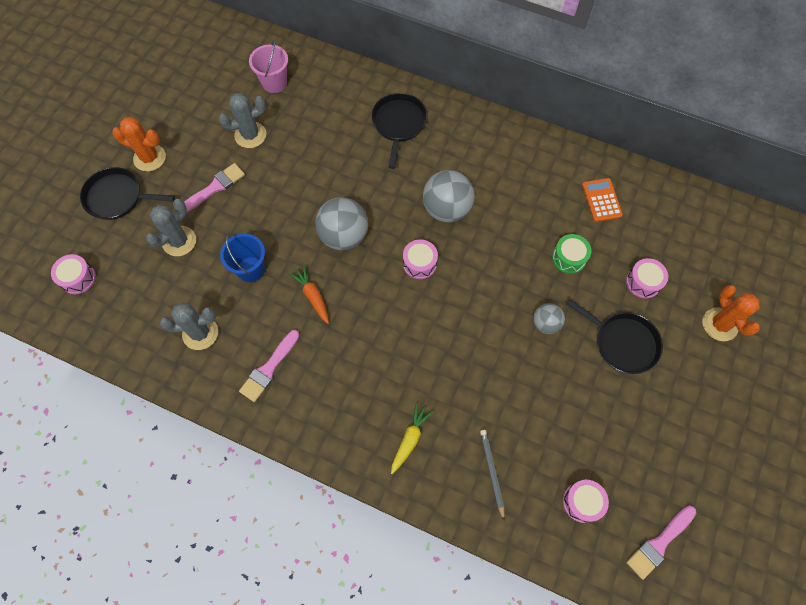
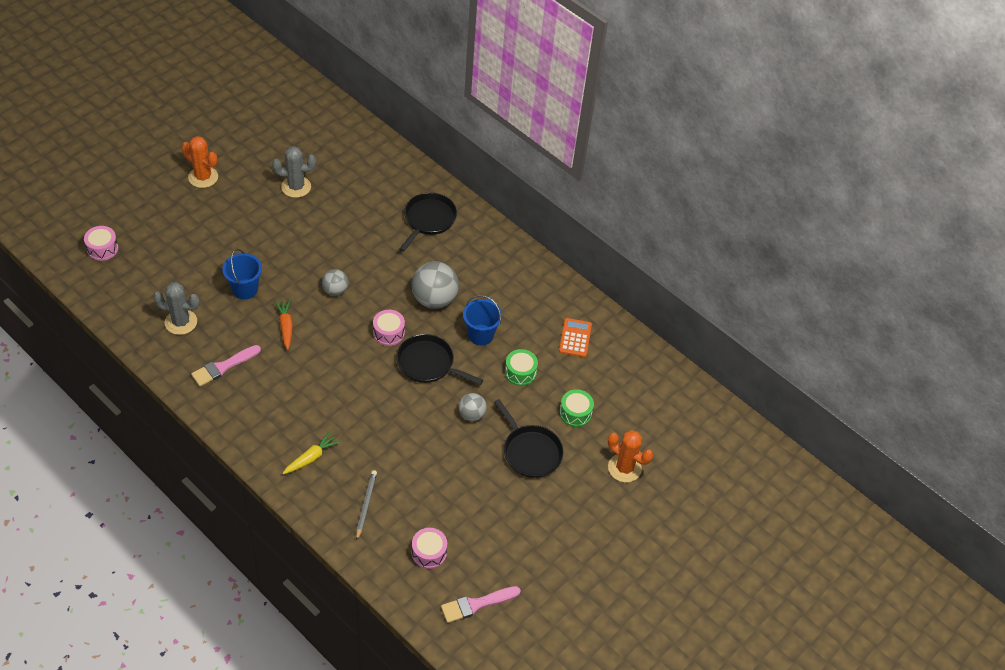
camera: 15 degrees right, 15 degrees down
(117, 197) = (162, 198): black pan -> black pan (428, 363)
(179, 241) = (197, 248): grey cactus -> none
(215, 187) = (246, 218): pink brush -> none
(274, 83) = (337, 152): pink bucket -> none
(344, 236) = (335, 290): grey ball -> grey ball, size x0.56
(510, 231) = (480, 335): none -> blue bucket
(643, 282) = (575, 413): pink drum -> green drum
(720, 324) = (624, 468): orange cactus -> orange cactus turned 60 degrees counterclockwise

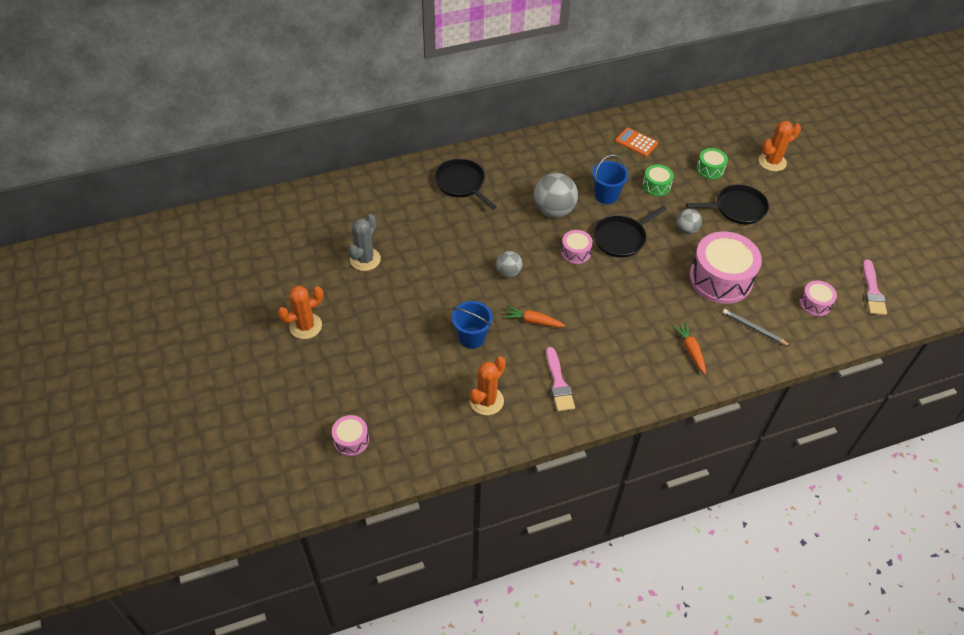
camera: 60 degrees left, 0 degrees up
(181, 322) = (486, 401): grey cactus -> orange cactus
(311, 458) = (690, 350): yellow carrot -> orange carrot
(418, 460) = (720, 279): none -> pink drum

